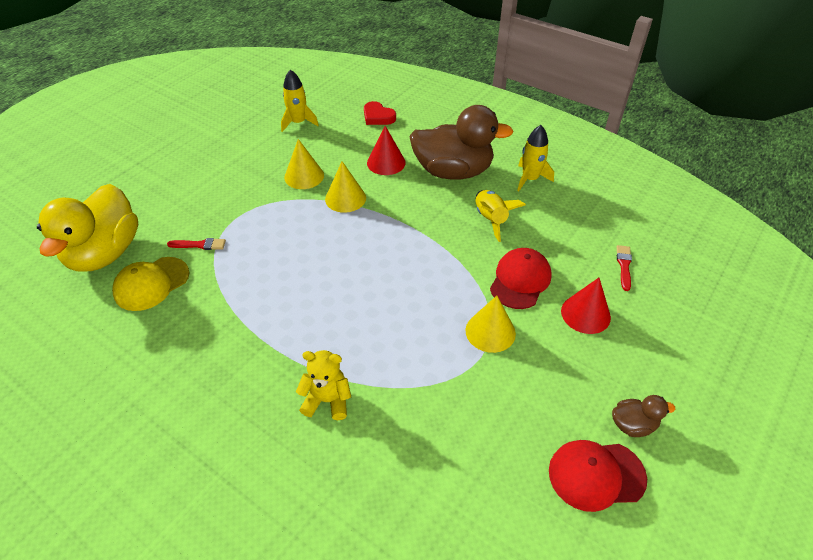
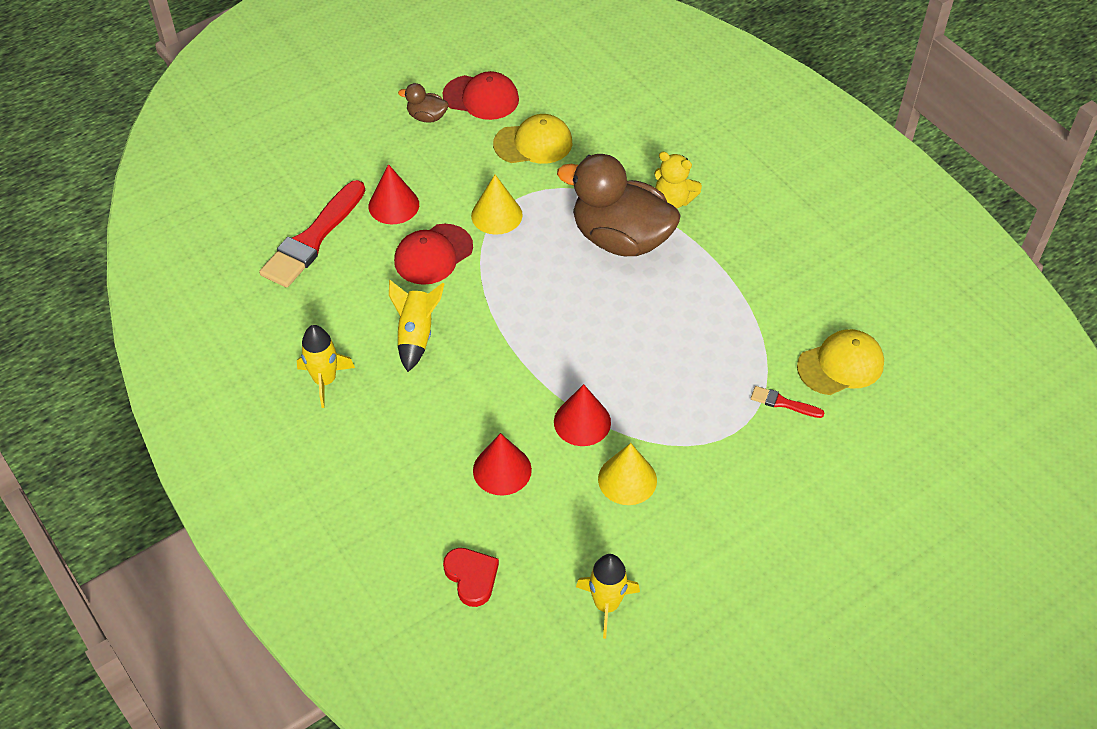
camera: 160 degrees left, 5 degrees up
(105, 253) = (902, 425): yellow duck -> none
(345, 198) = (582, 422): yellow cone -> red cone
(453, 171) = (417, 424): brown duck -> brown duck (620, 239)
(501, 427) = (533, 143): none -> yellow cap
(624, 266) = (313, 239): red brush -> red brush, size x2.24

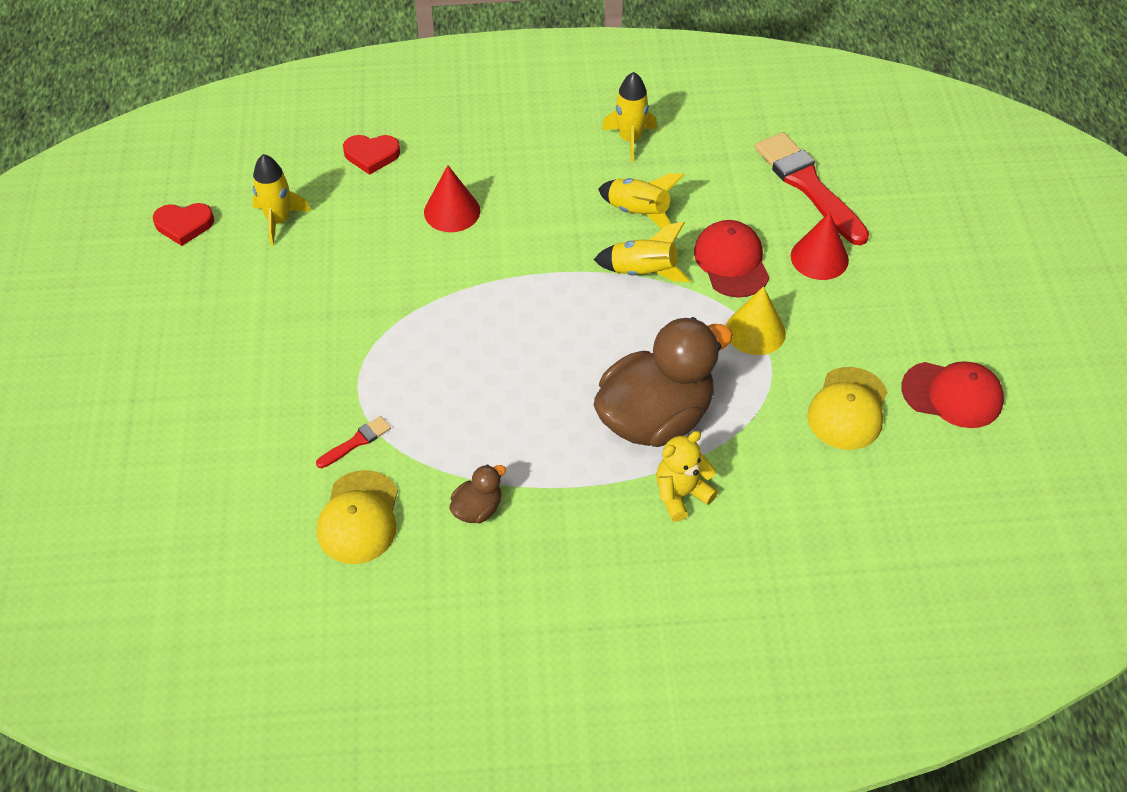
camera: 120 degrees right, 0 degrees up
(427, 117) = (943, 334): brown duck -> brown duck (477, 509)
(481, 97) = (952, 395): red cap -> red cap turned 120 degrees counterclockwise
(482, 304) = (643, 272): none -> yellow rocket
(582, 422) = (457, 283): red cone -> none
(627, 479) = (375, 286): yellow cone -> none
(669, 686) = (184, 225): none -> red heart

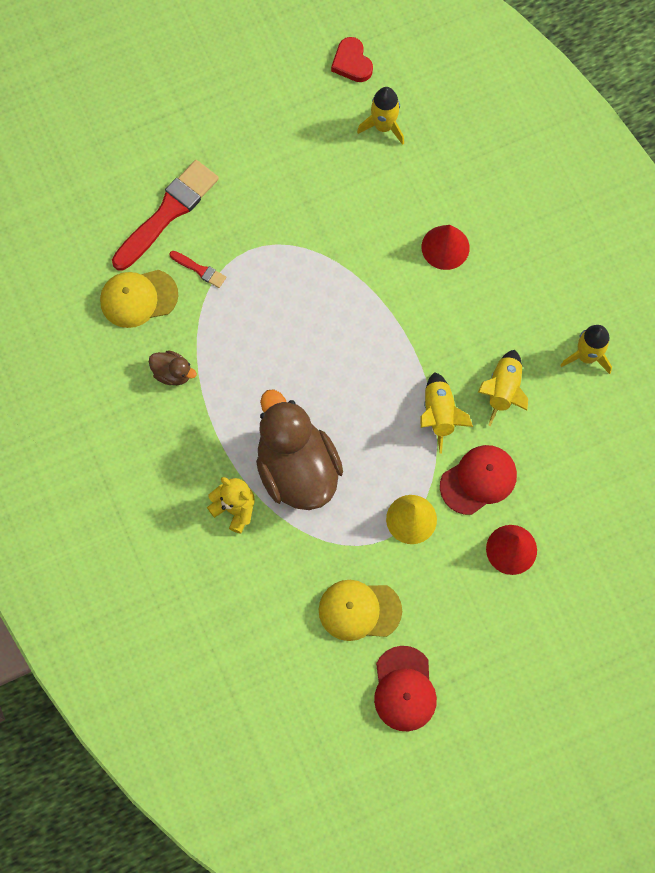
camera: 70 degrees right, 20 degrees up
(371, 155) = (481, 163): red heart -> none
(655, 418) = (297, 469): brown duck -> brown duck turned 150 degrees counterclockwise
(808, 186) = (593, 519): red brush -> red brush (168, 213)

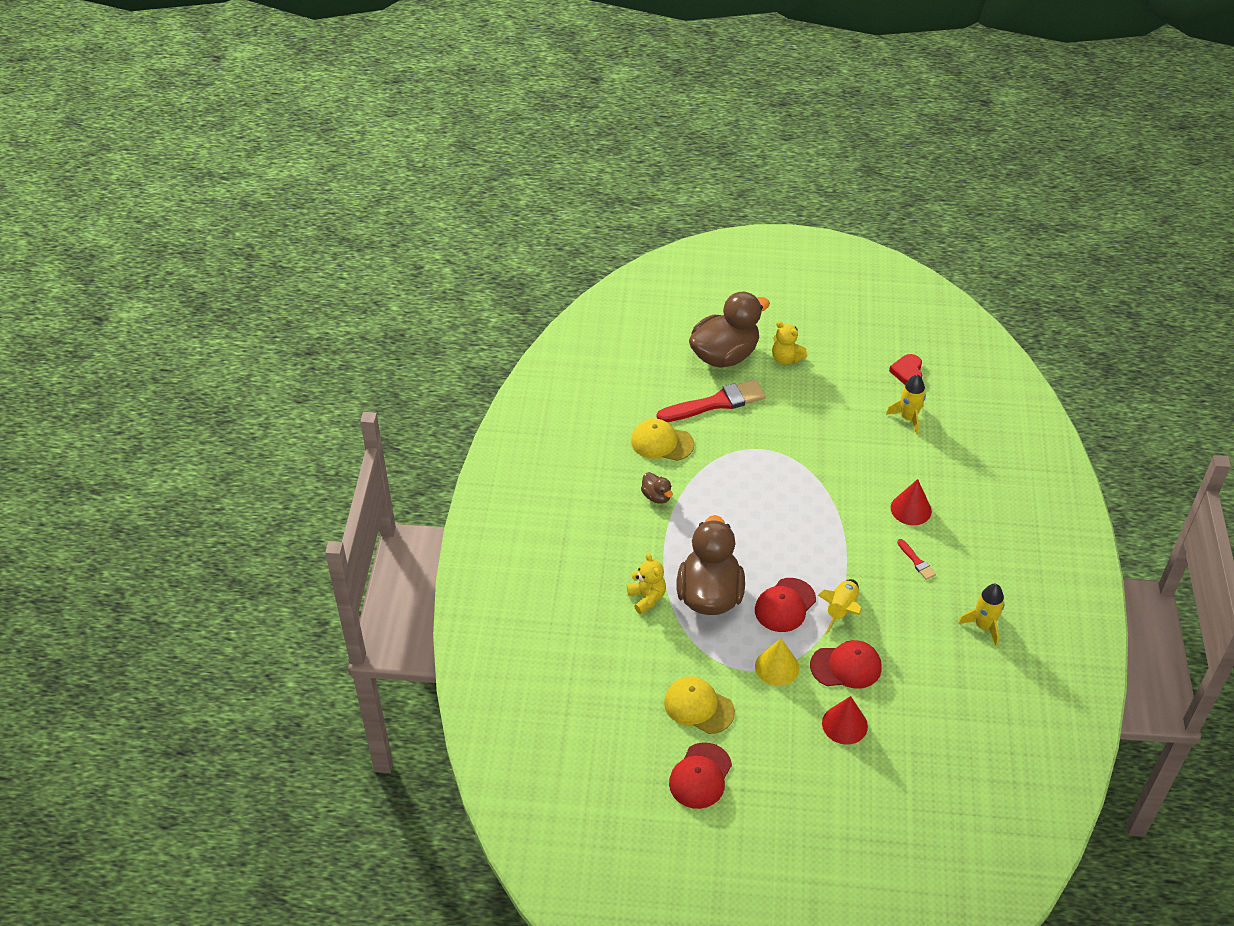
camera: 30 degrees right, 25 degrees down
(141, 141) = (724, 355): none -> brown duck
(200, 270) = (717, 445): red brush -> red brush (916, 561)
(211, 111) = (786, 359): none -> yellow teddy bear
(380, 439) = (785, 605): none -> red cap
(503, 390) = (901, 617): yellow rocket -> none

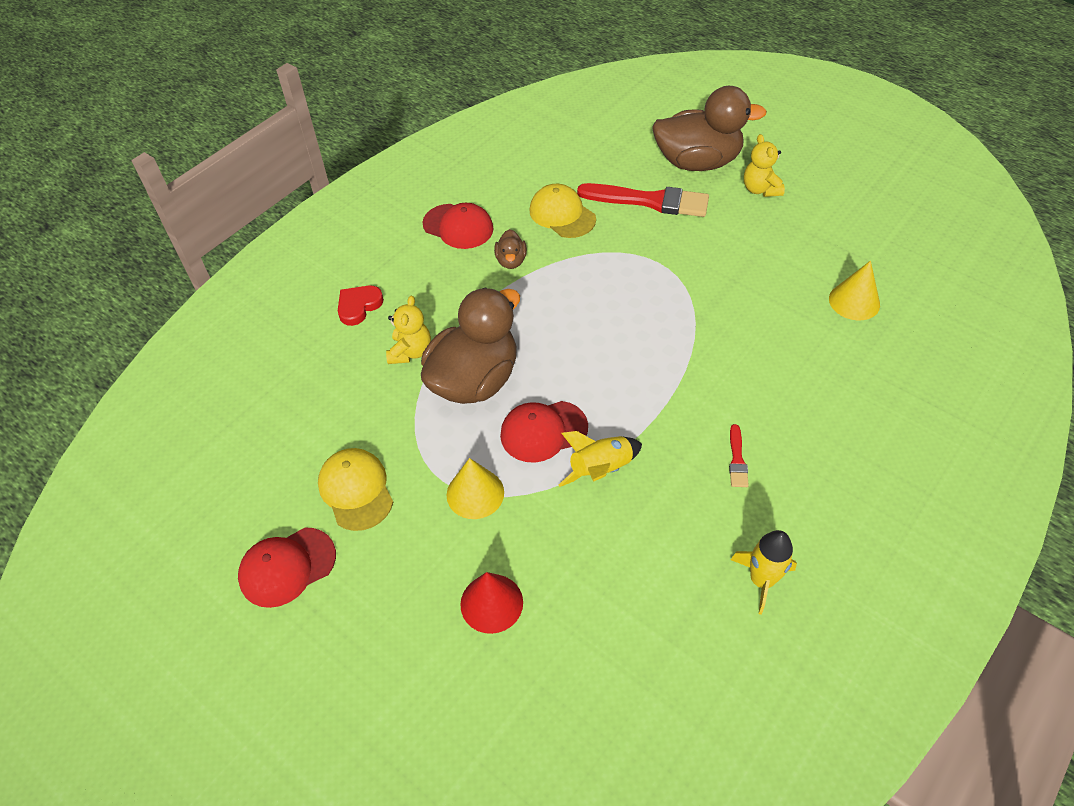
camera: 35 degrees right, 5 degrees up
(846, 666) = (552, 536): red cap -> red cap (458, 226)
(907, 372) = (891, 255): red heart -> red heart (359, 306)
(908, 418) = (854, 301): yellow rocket -> yellow cone
(911, 509) = (778, 398): red cone -> none

